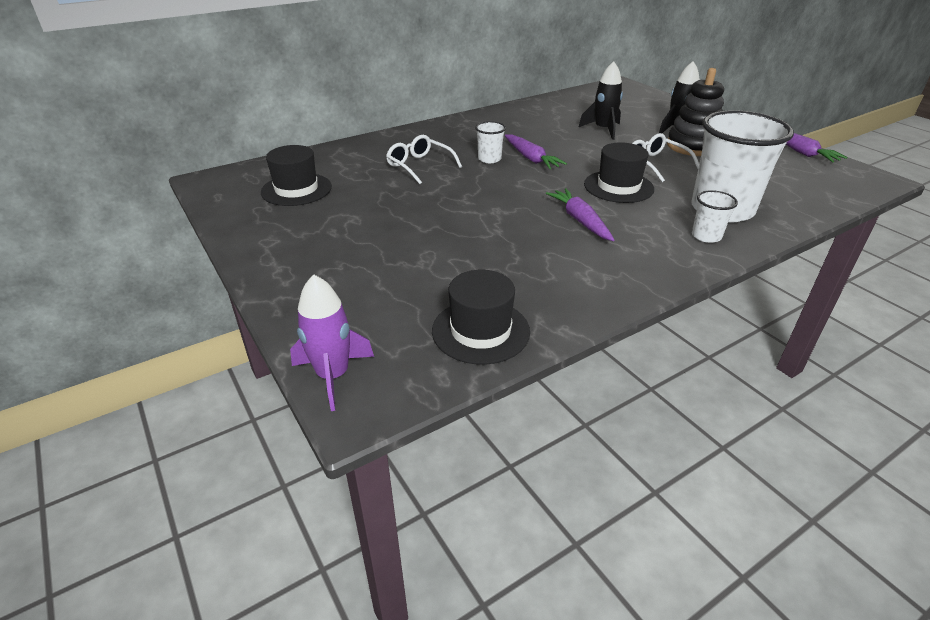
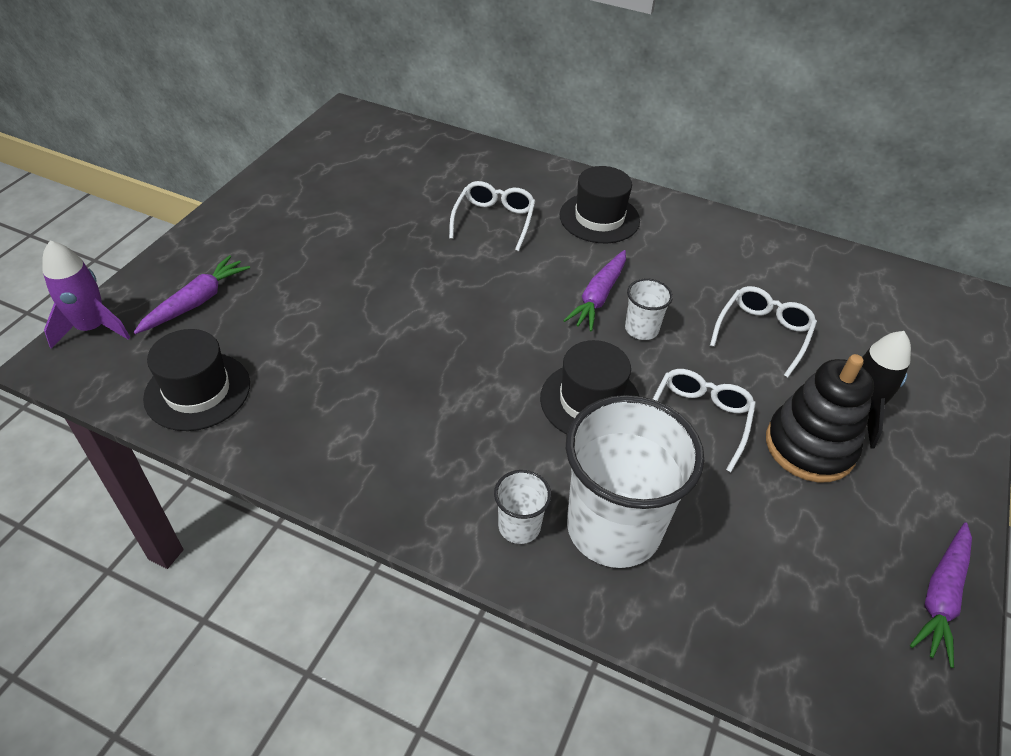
camera: 55 degrees right, 10 degrees up
(296, 189) = (372, 168): black hat -> black hat (599, 218)
(489, 159) = (562, 264): white cup -> white cup (641, 329)
(580, 220) = (467, 393): purple carrot -> purple carrot (196, 302)
(603, 130) = (763, 333): black rocket -> white glasses

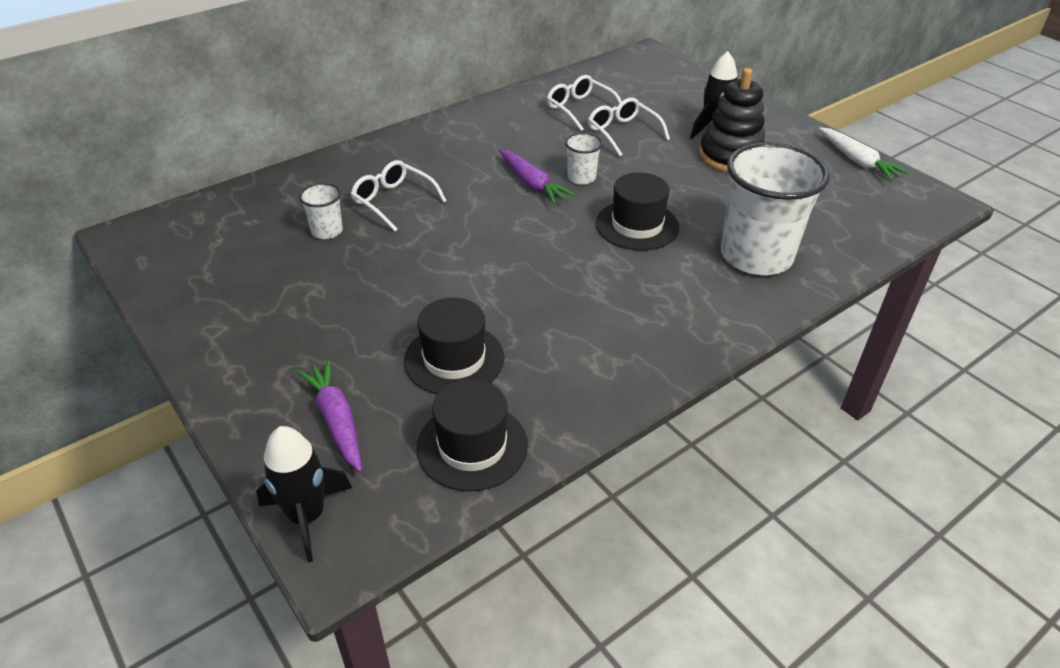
camera: 60 degrees left, 5 degrees down
(92, 328) = (307, 516): purple rocket -> black rocket
(519, 526) = (734, 297): white cup -> white cup (327, 231)
(599, 218) = (442, 151): black hat -> black hat (454, 359)
(698, 419) = (683, 187): white glasses -> white glasses (580, 109)
(940, 596) = (857, 161): purple carrot -> white carrot

